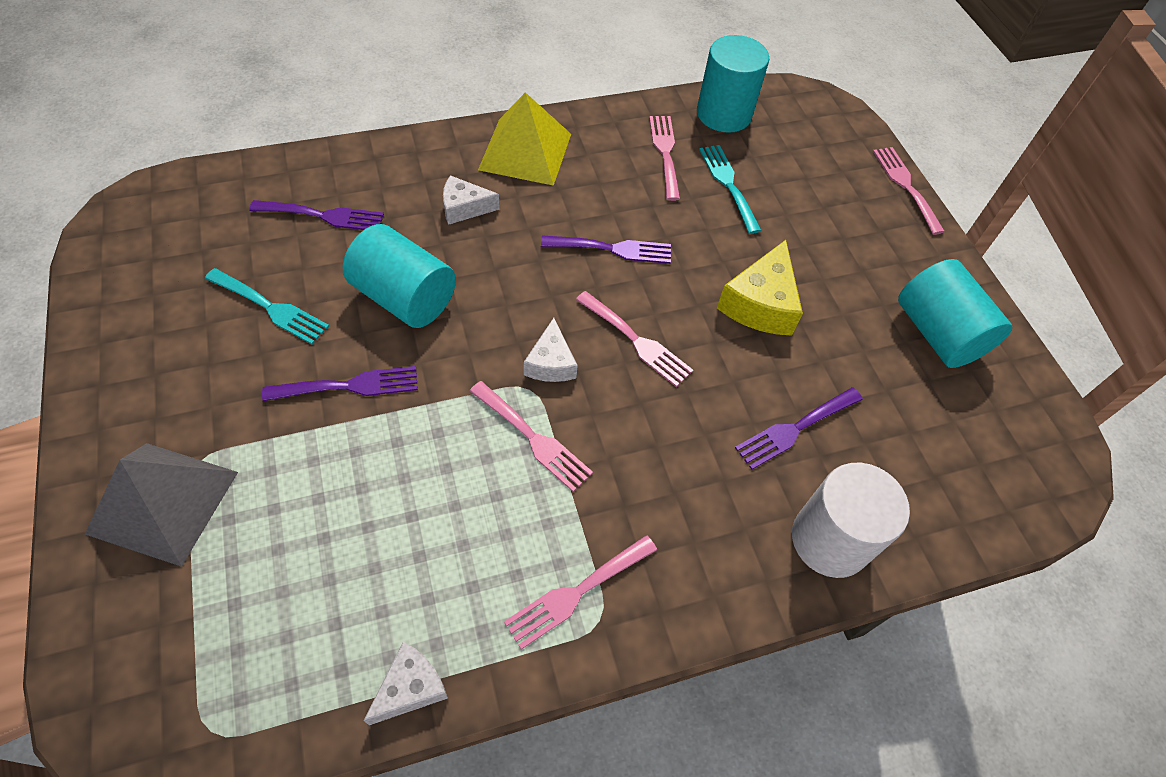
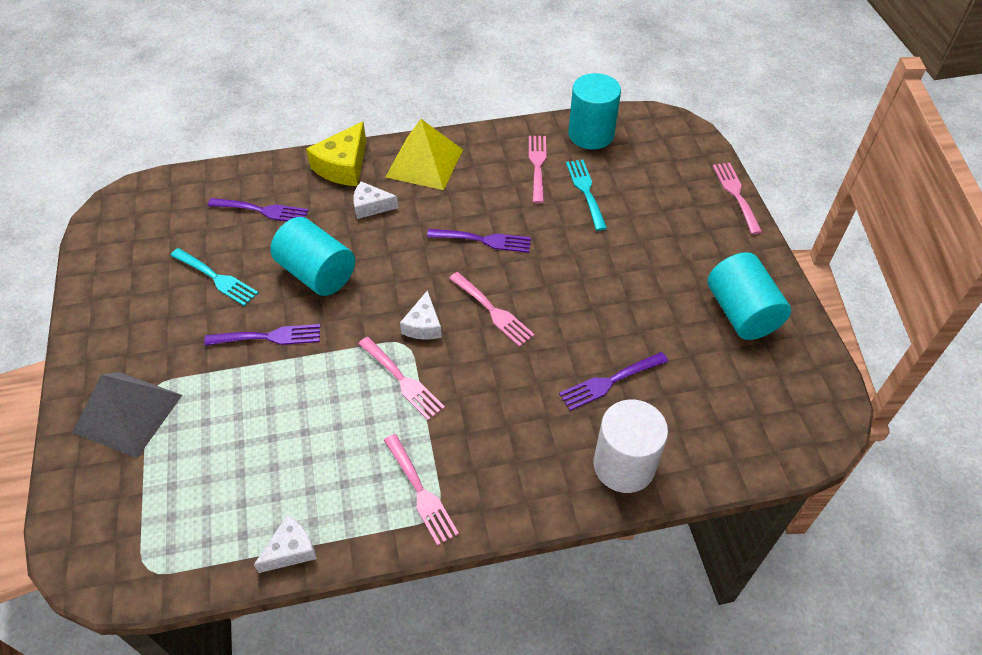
camera: 10 degrees right, 5 degrees down
(576, 593) = (421, 492): pink fork -> pink fork turned 90 degrees counterclockwise
(760, 304) = (597, 285): yellow cheese -> yellow cheese (343, 166)

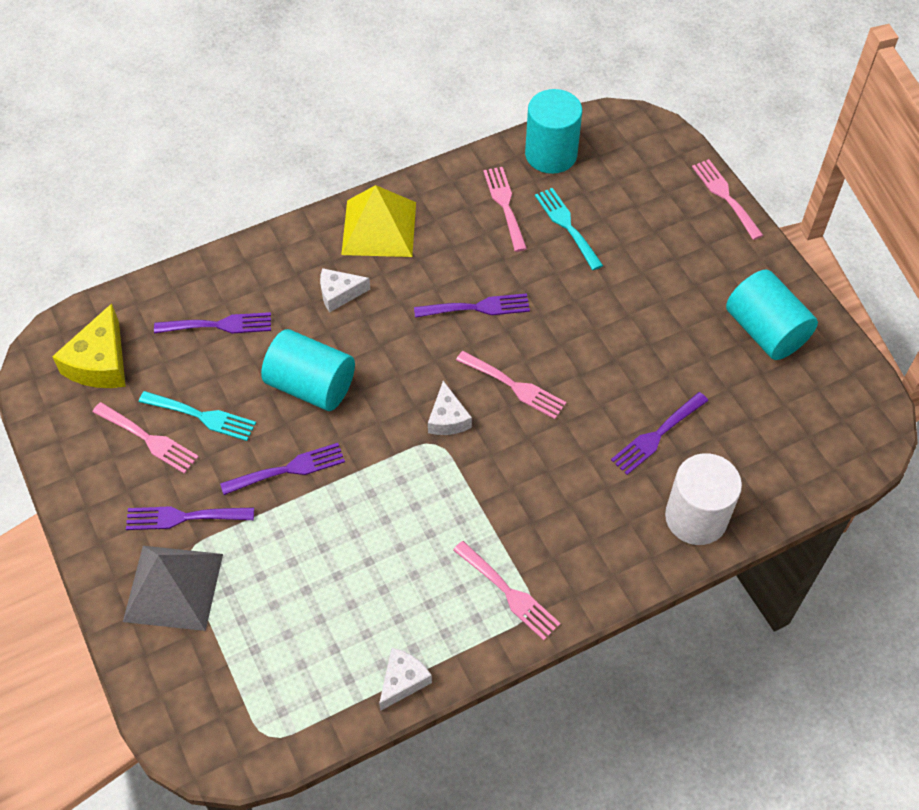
camera: 15 degrees left, 5 degrees up
(164, 356) = (184, 517): none -> purple fork
(343, 166) = (289, 251): yellow cheese -> yellow cheese (100, 362)
(403, 380) = (448, 483): pink fork -> pink fork (149, 439)

